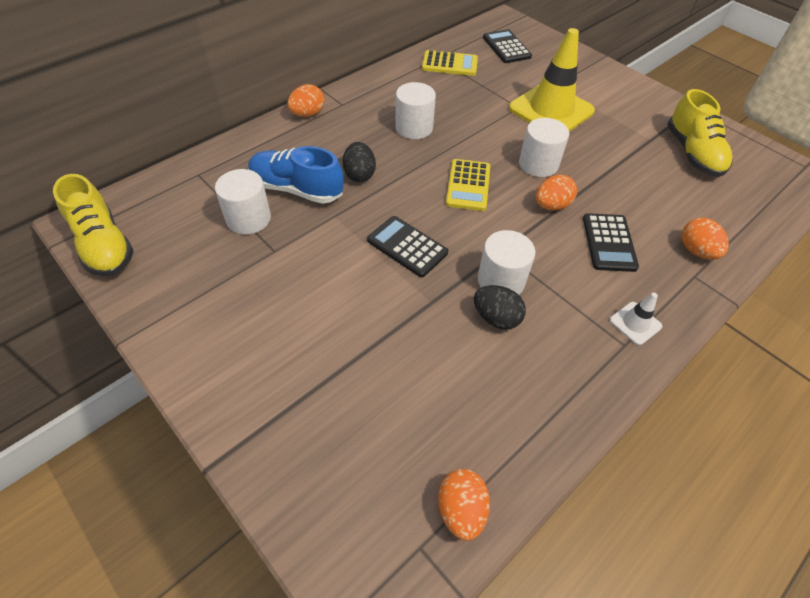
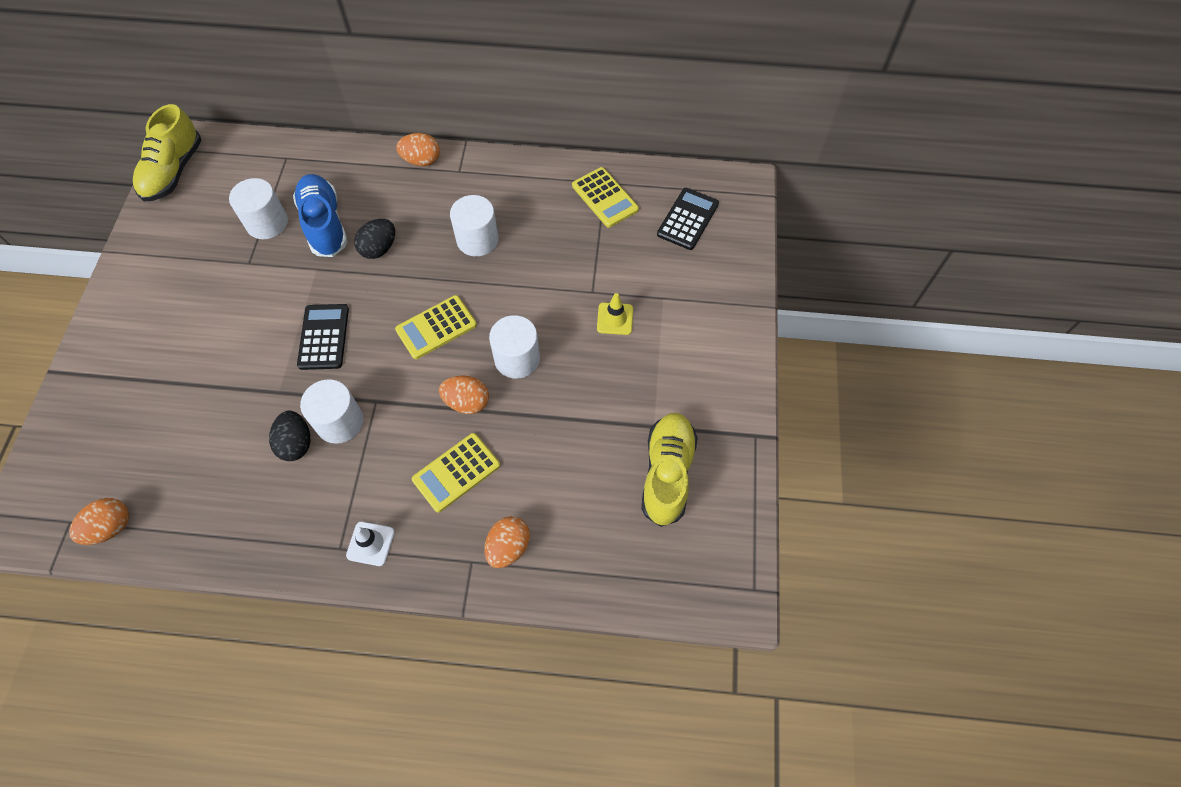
camera: 50 degrees right, 10 degrees up
(551, 110) = (615, 319): yellow traffic cone -> yellow traffic cone, size x0.43
(609, 243) = (456, 472): black calculator -> yellow calculator
(693, 153) = (667, 473): yellow shoe -> yellow shoe turned 150 degrees clockwise

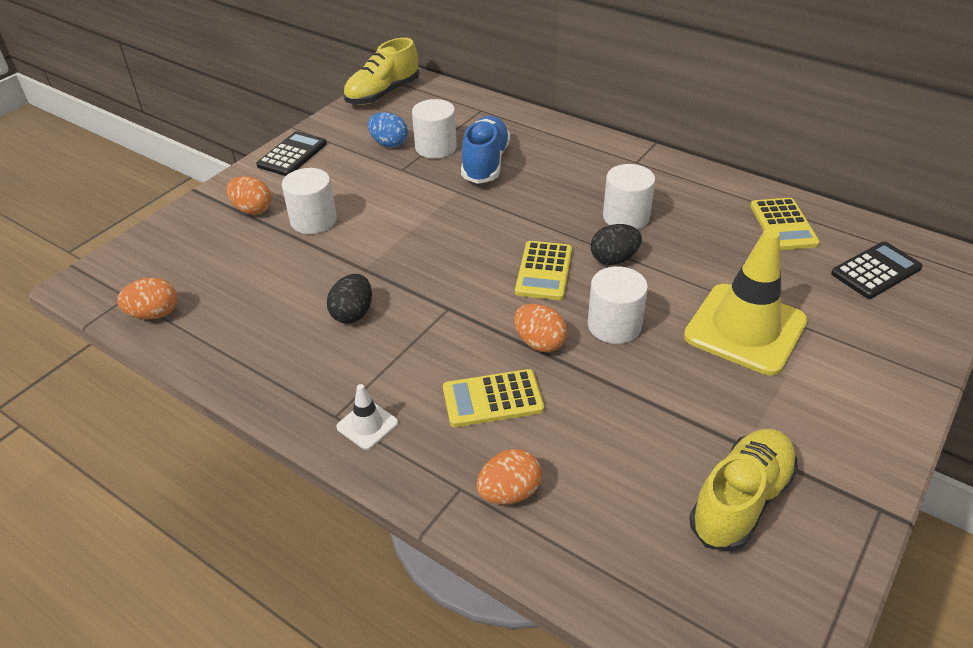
camera: 30 degrees right, 20 degrees down
(218, 235) = (389, 143): none -> blue egg
(323, 337) = (431, 242): black calculator -> black calculator (292, 155)
(340, 422) = (404, 312): white cylinder -> white cylinder (313, 220)
(379, 248) = (524, 194): black egg -> black egg (614, 259)
(421, 161) = (604, 145): orange egg -> orange egg (252, 210)
(436, 327) = (544, 271): yellow calculator -> yellow calculator turned 75 degrees counterclockwise
(615, 319) = (745, 329): yellow traffic cone -> yellow traffic cone, size x2.31

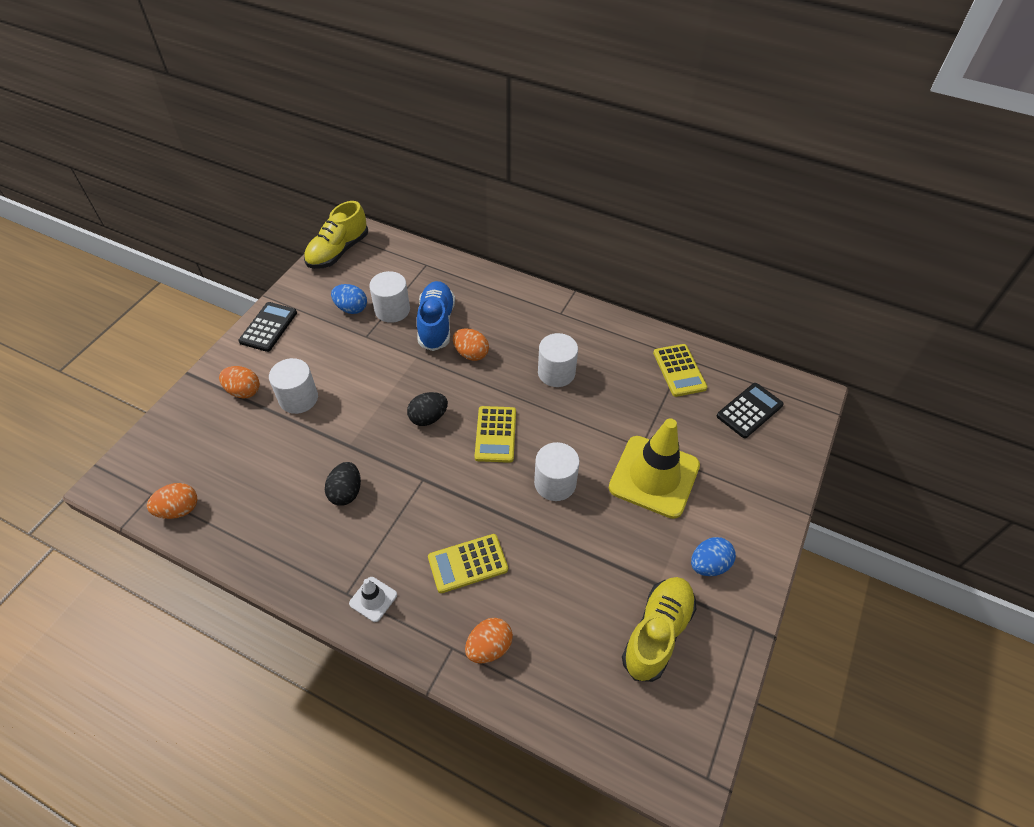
camera: 10 degrees left, 10 degrees up
(539, 343) = (498, 506): orange egg -> orange egg (471, 354)
(614, 259) = (550, 417): black egg -> black egg (428, 418)
(816, 430) = (709, 565): none -> blue egg

